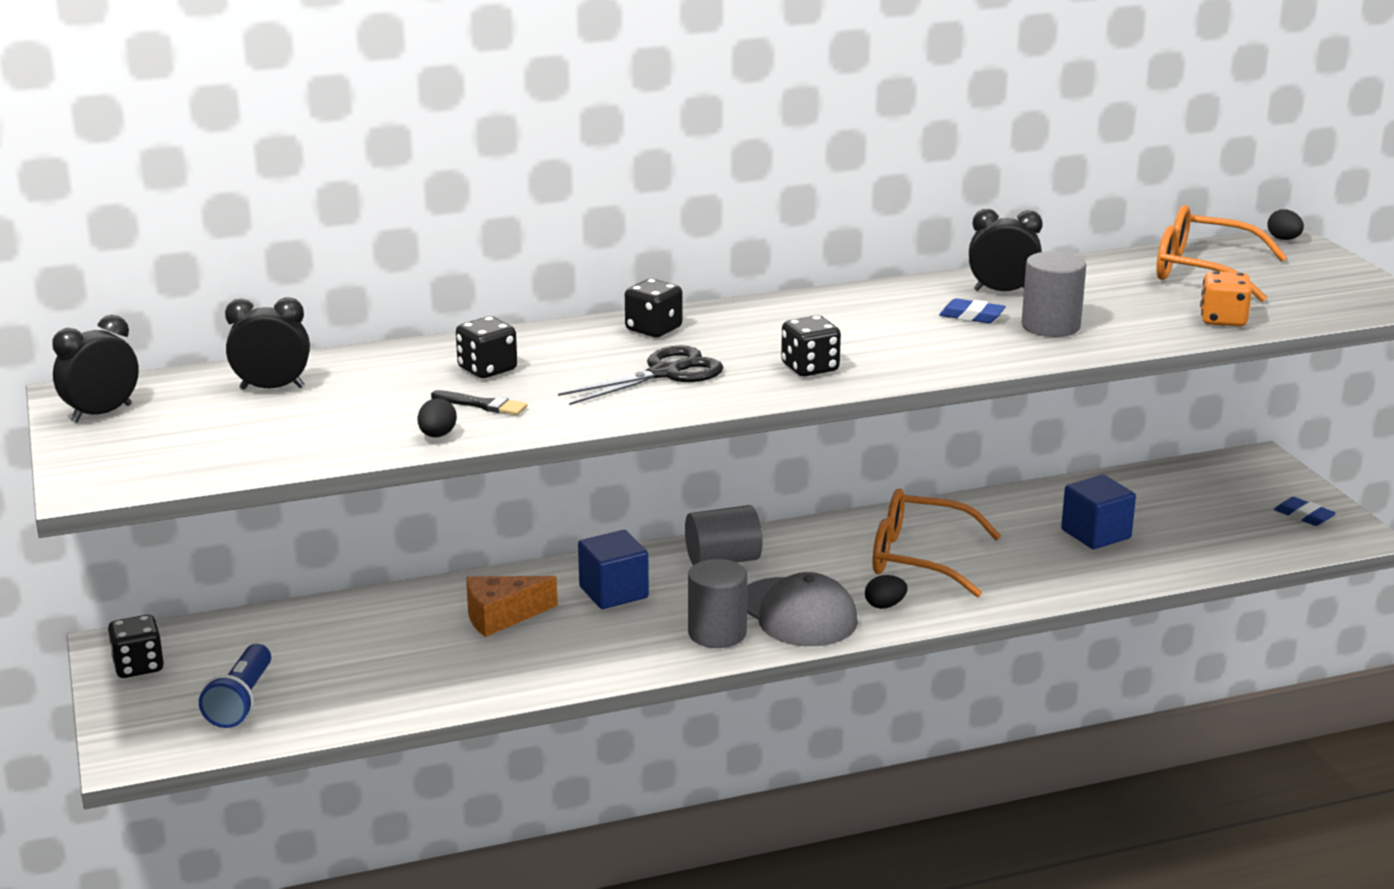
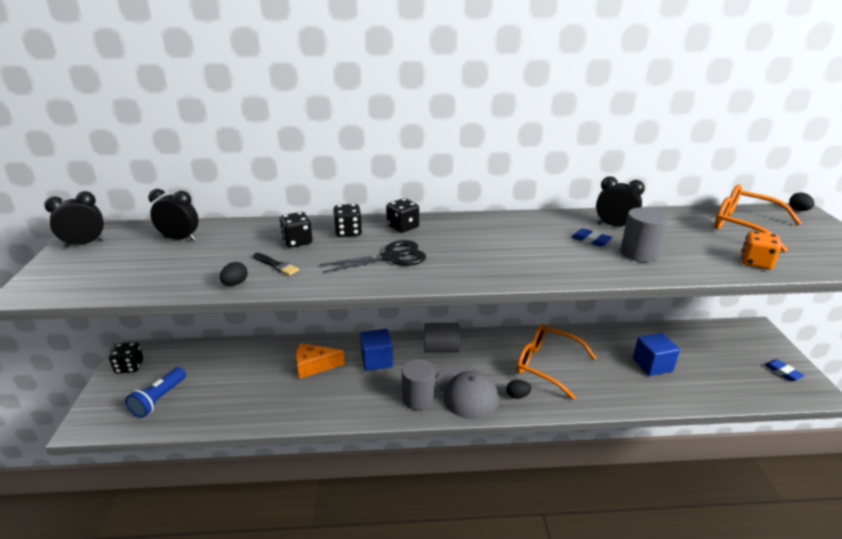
camera: 15 degrees right, 5 degrees up
(810, 368) = (478, 265): black dice -> black dice (348, 232)

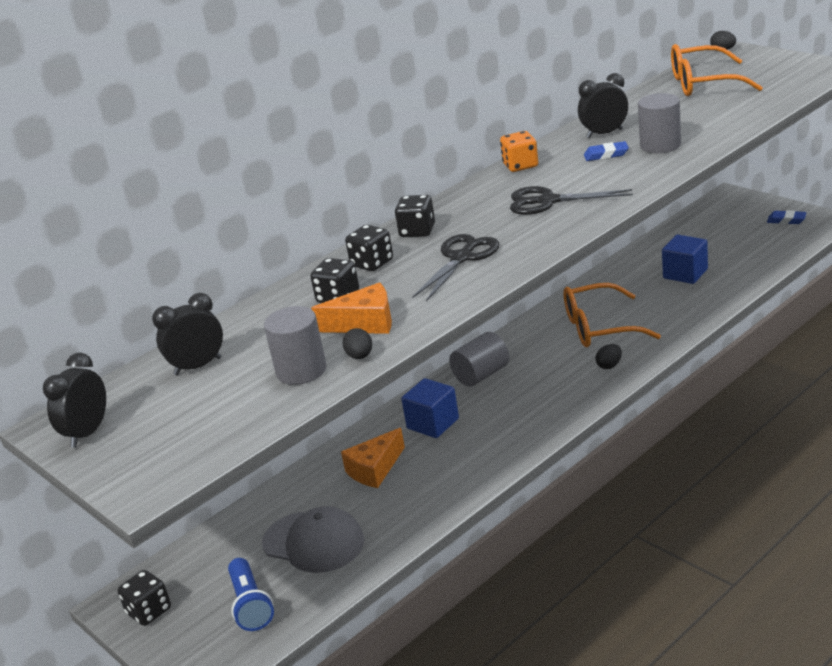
camera: 35 degrees left, 0 degrees up
(276, 265) = (365, 323): black brush -> orange cheese
(418, 399) = (525, 424): grey cylinder -> grey cylinder (301, 371)
(467, 392) = (561, 391): grey cap -> grey cap (314, 542)
(501, 250) = (548, 201): none -> black scissors
(755, 262) = (752, 108): orange dice -> orange dice (520, 166)

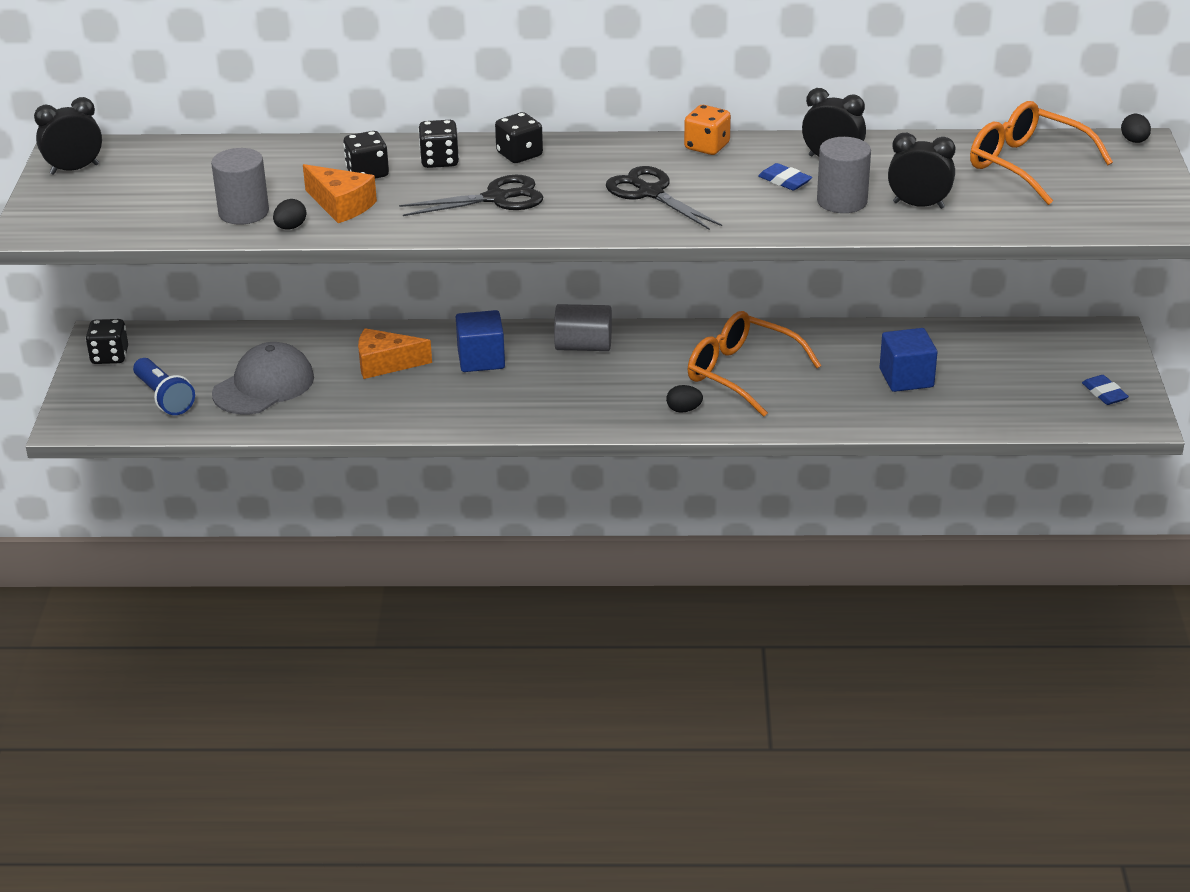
camera: 40 degrees right, 5 degrees up
(198, 366) = (203, 165): black clock -> black clock (918, 205)
(251, 605) = (164, 398): blue flashlight -> blue flashlight turned 60 degrees counterclockwise
(314, 542) = (264, 385): grey cap -> grey cap turned 120 degrees counterclockwise

